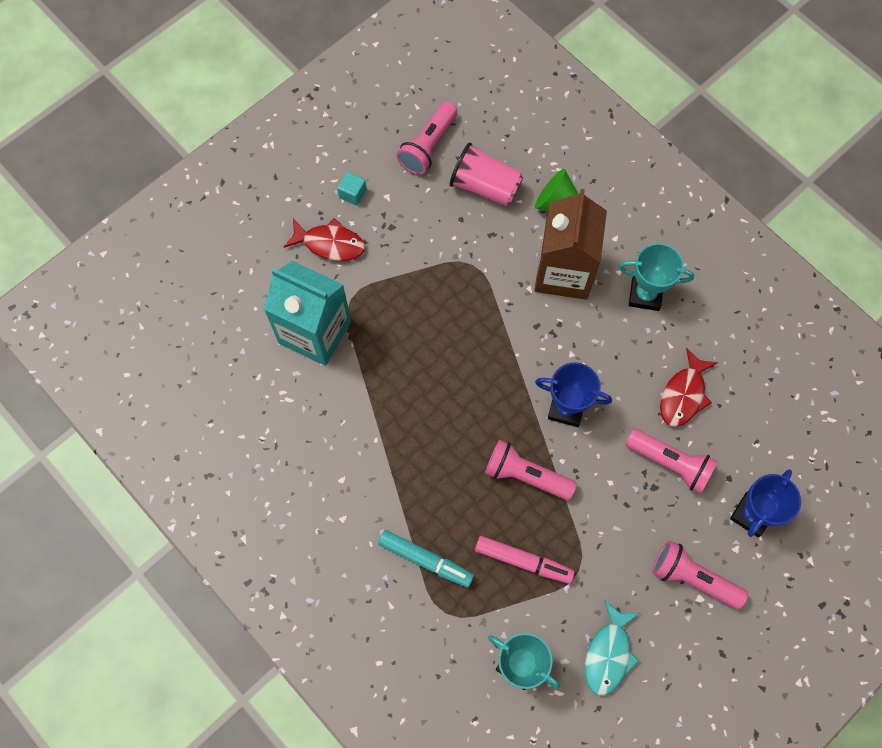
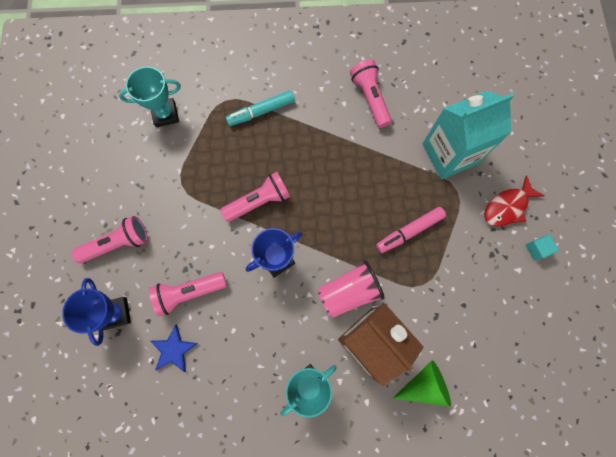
camera: 130 degrees right, 5 degrees up
(428, 146) = (541, 330): pink flashlight -> pink flashlight (370, 98)
(485, 186) = (478, 343): pink cup -> pink cup (349, 292)
(523, 561) = (214, 160): pink marker -> pink marker (409, 231)
(608, 654) = (126, 163): turquoise fish -> none
(683, 395) = (221, 343): red fish -> none
(729, 431) = (173, 350): none -> blue star

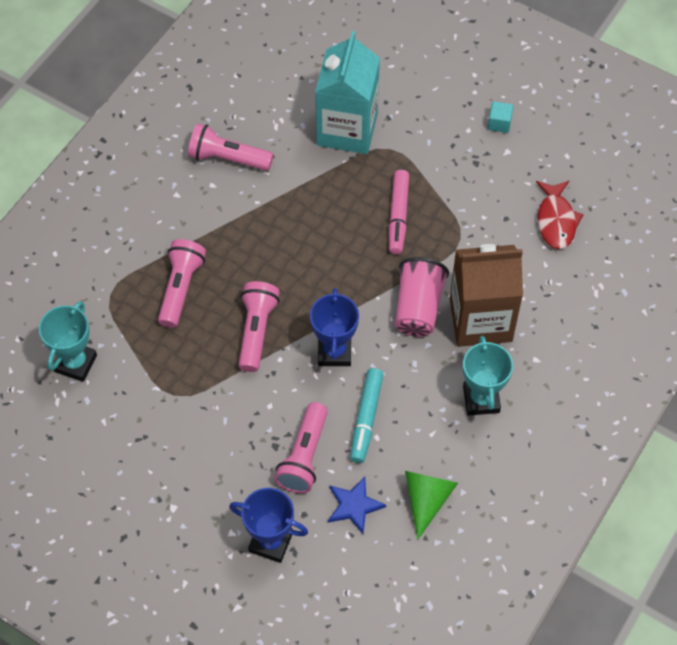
camera: 55 degrees left, 15 degrees down
(118, 243) = (192, 497): pink flashlight -> pink flashlight (181, 288)
(261, 111) = (154, 267): turquoise marker -> turquoise marker (366, 419)
(424, 384) = (555, 300): green cone -> green cone (427, 499)
(507, 207) = (440, 118): red fish -> red fish (556, 220)

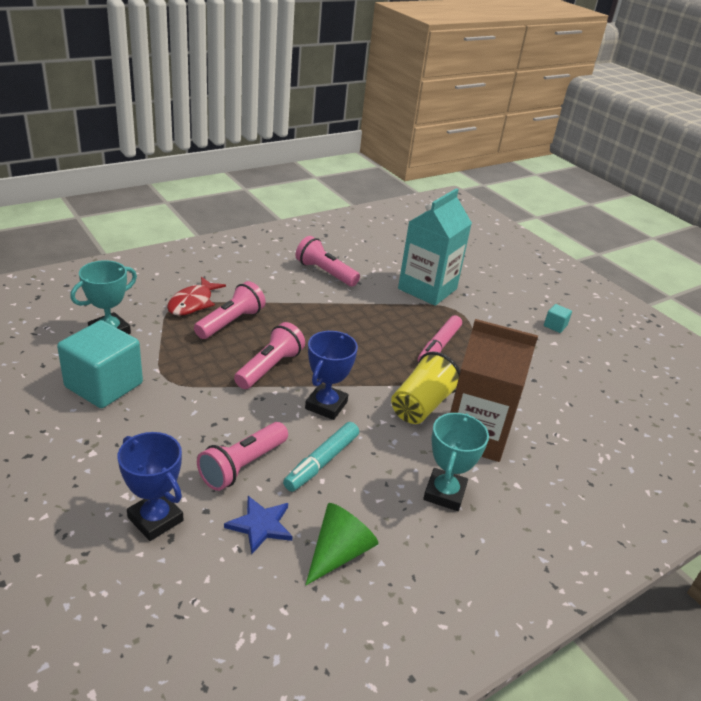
camera: 20 degrees right, 25 degrees down
(124, 431) = (104, 385): none -> turquoise cube
(418, 308) = (421, 405): pink cup -> yellow cup
(556, 220) = (580, 397): red fish -> red fish (193, 303)

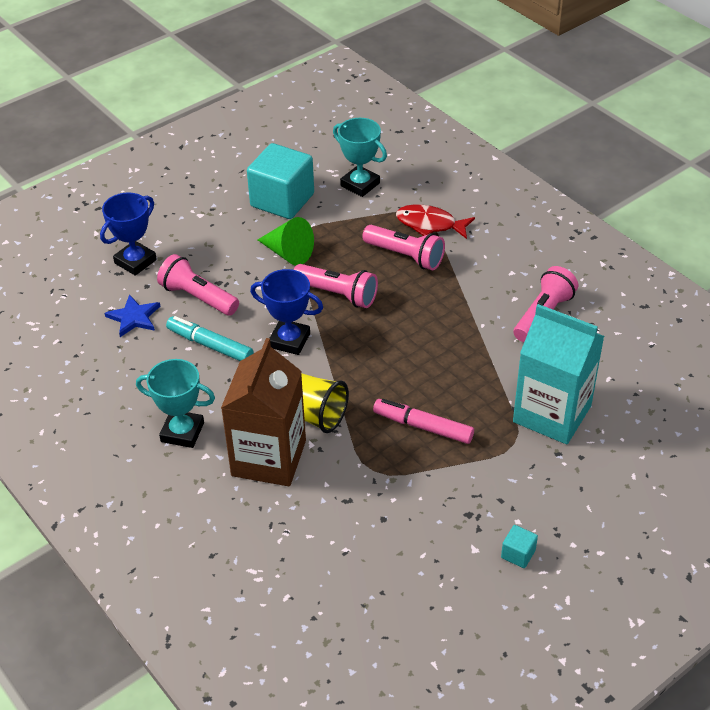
camera: 90 degrees right, 10 degrees up
(339, 552) = (109, 365): green cone -> green cone (288, 253)

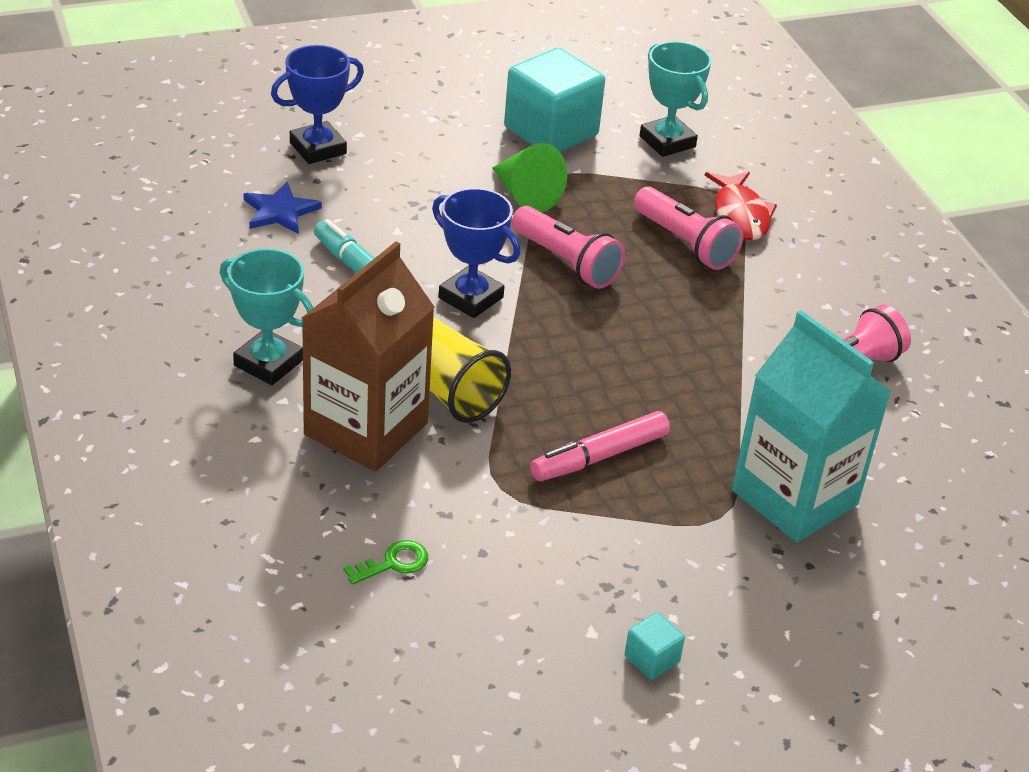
camera: 15 degrees right, 5 degrees down
(198, 297) = (376, 212): pink flashlight -> none
(332, 546) = (393, 563): none -> green key
(423, 426) = (599, 456): pink marker -> pink marker turned 75 degrees counterclockwise
(430, 224) = (740, 215): red fish -> red fish turned 135 degrees counterclockwise

